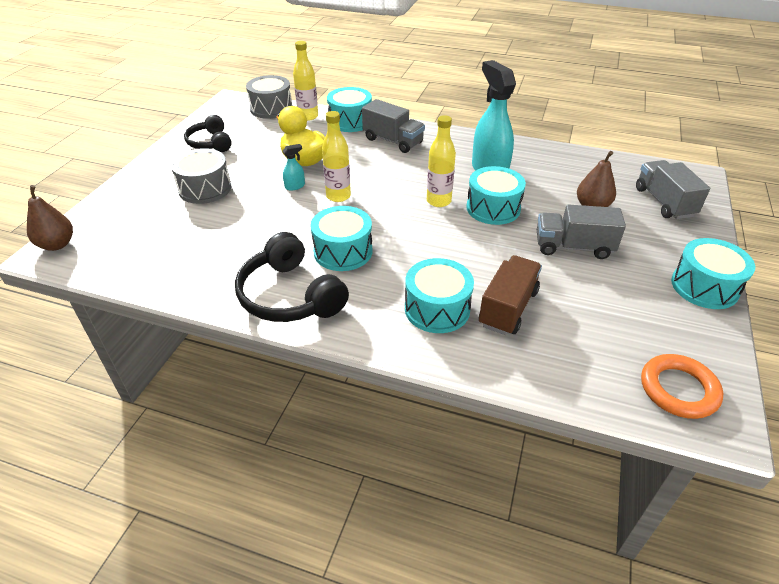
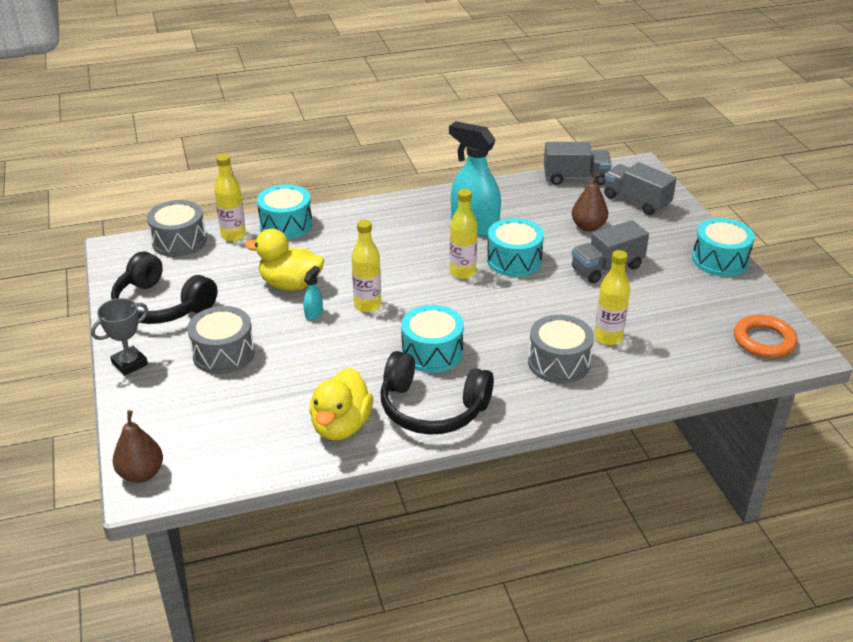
camera: 35 degrees left, 5 degrees down
(145, 171) = (129, 364): none -> grey trophy
(210, 143) = (161, 305): black headphones -> black headphones, size x1.56
(211, 275) = (341, 426): none -> yellow duck
(393, 141) = (354, 230): grey truck -> grey truck (575, 178)
(437, 309) = (559, 362): turquoise drum -> grey drum
(508, 308) = (608, 337): brown truck -> yellow bottle

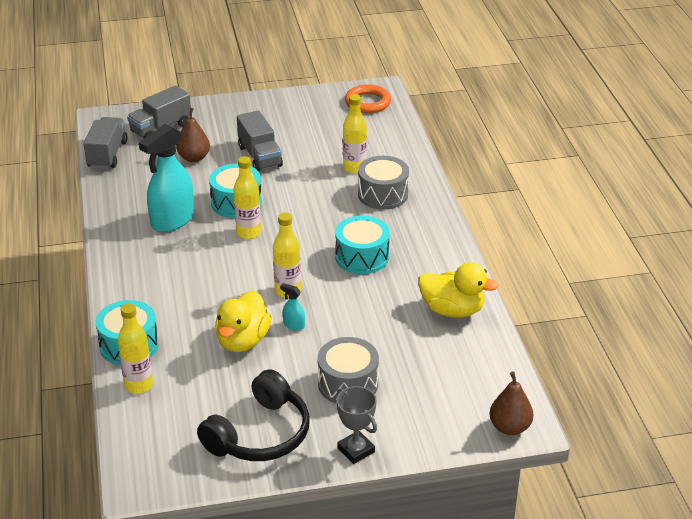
camera: 85 degrees left, 0 degrees up
(179, 241) = (137, 429): grey drum -> none
(432, 408) = (433, 261): black headphones -> none
(720, 260) = (262, 103): turquoise drum -> none

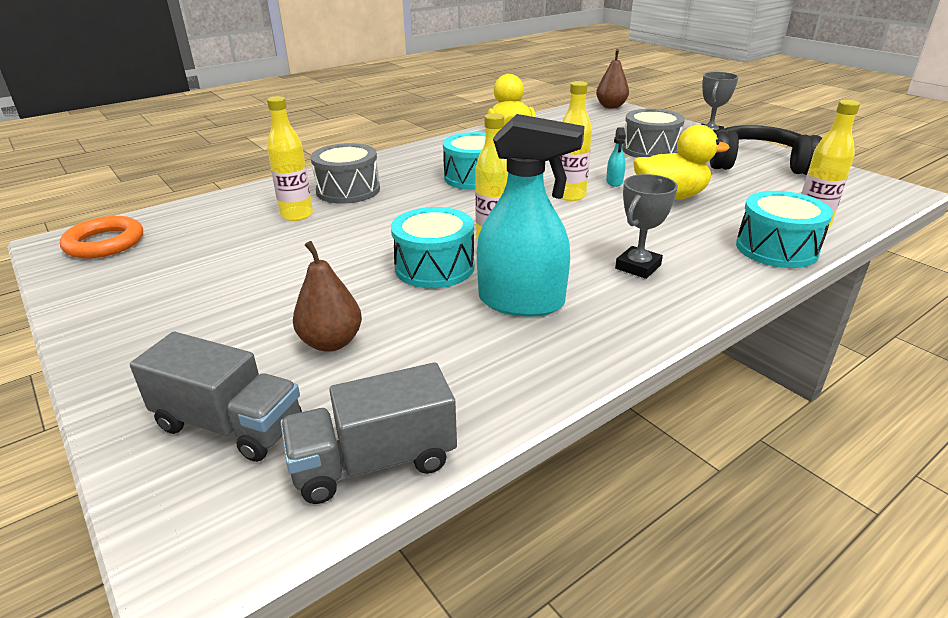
camera: 115 degrees left, 5 degrees down
(166, 275) = (638, 267): none -> grey trophy
(260, 156) = (297, 284): grey truck -> none

